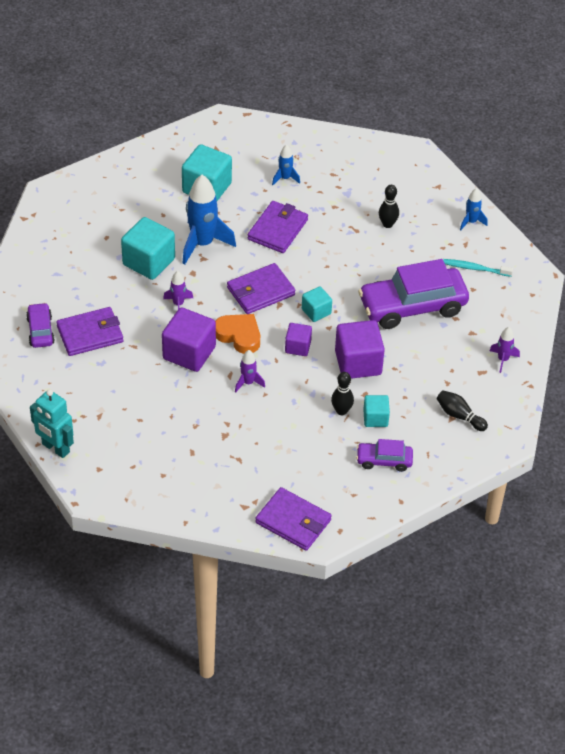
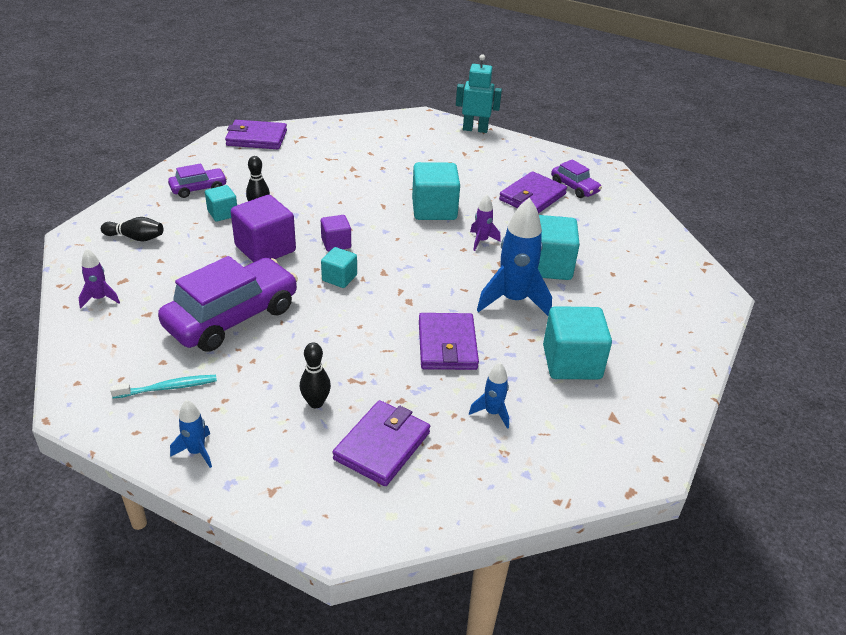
camera: 150 degrees right, 10 degrees down
(189, 353) = (434, 209): purple cube -> turquoise cube
(239, 335) = (401, 235): orange heart -> none
(248, 383) = (361, 204): purple rocket -> none
(260, 291) = (412, 277): purple wallet -> purple wallet (382, 446)

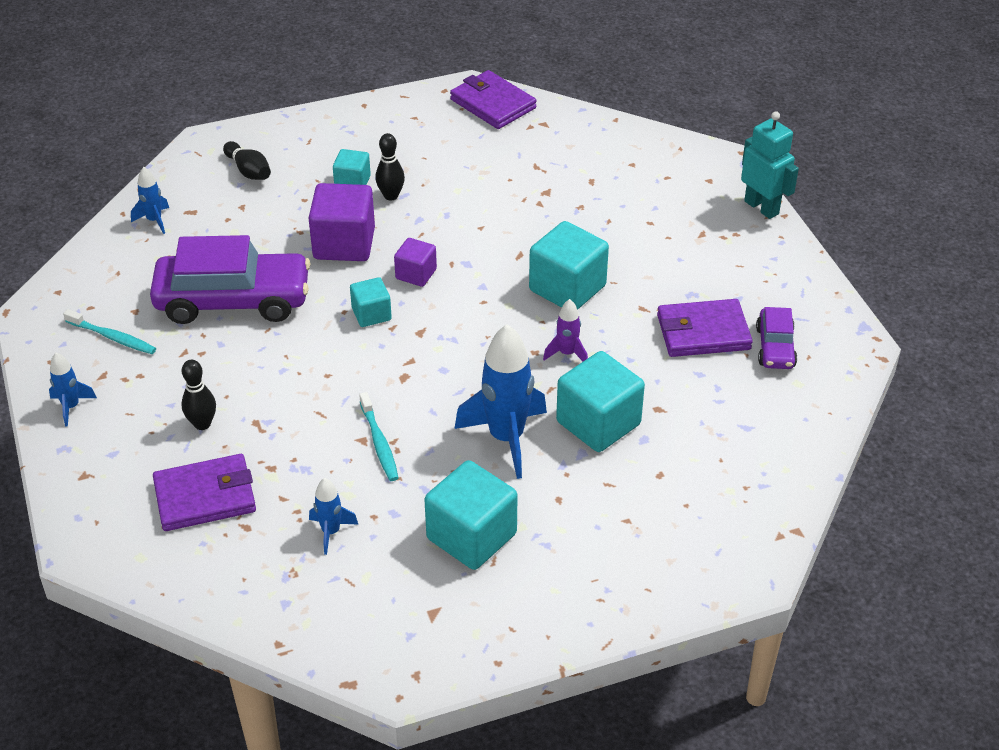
camera: 45 degrees right, 5 degrees up
(100, 299) = (154, 220): purple rocket -> blue rocket
(198, 189) = (364, 141): purple car -> none
(447, 345) = (379, 443): purple wallet -> turquoise toothbrush

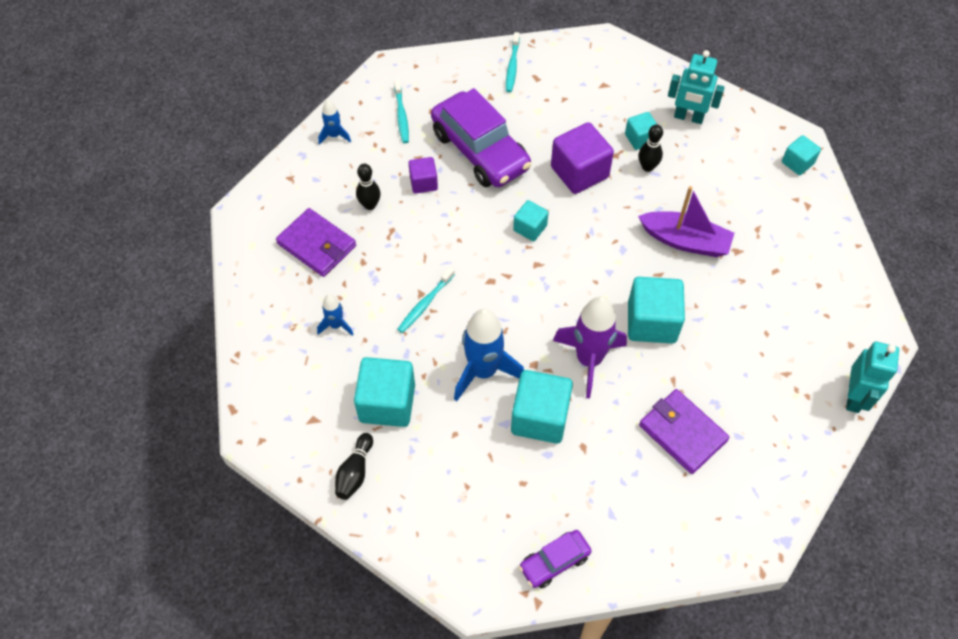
camera: 55 degrees right, 15 degrees up
(154, 220) = (512, 66): blue rocket -> turquoise toothbrush
(249, 171) = (599, 80): black bowling pin -> black bowling pin (355, 472)
(365, 139) = (688, 117): none -> turquoise robot
(416, 274) = (587, 228): purple cube -> purple cube (423, 183)
(493, 104) = (797, 163): purple wallet -> turquoise cube
(501, 218) = (685, 241): none -> purple boat
(567, 353) = (589, 360): purple rocket -> purple rocket, size x2.01
(775, 347) = (708, 490): purple car -> purple car (554, 562)

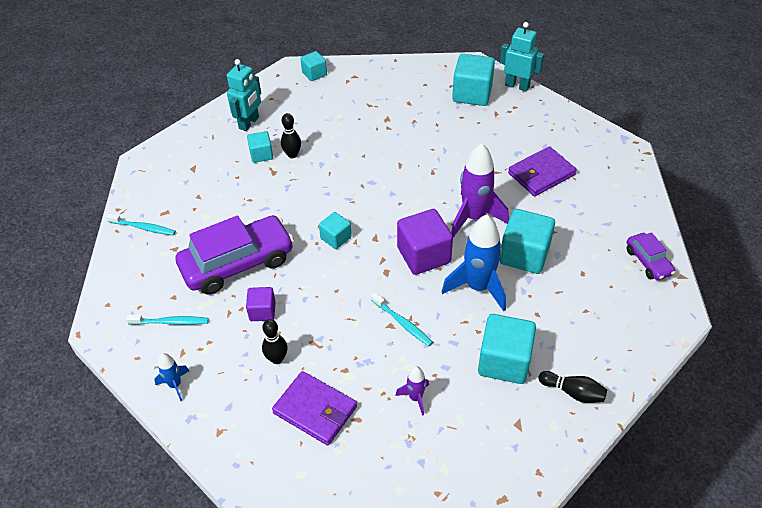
camera: 80 degrees left, 10 degrees down
(317, 245) = (315, 410): purple wallet -> purple wallet turned 75 degrees clockwise
(336, 325) = (415, 398): blue rocket -> purple rocket
(579, 172) = (284, 197): purple cube -> purple cube (423, 255)
(651, 322) = (444, 176): turquoise cube -> turquoise cube (472, 94)
(685, 241) = (371, 145): purple boat -> none

